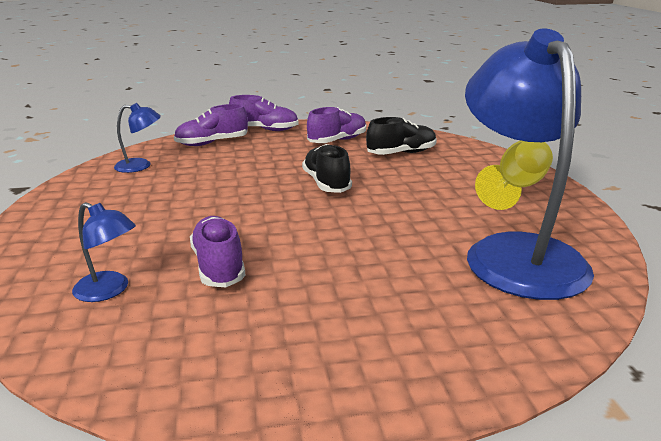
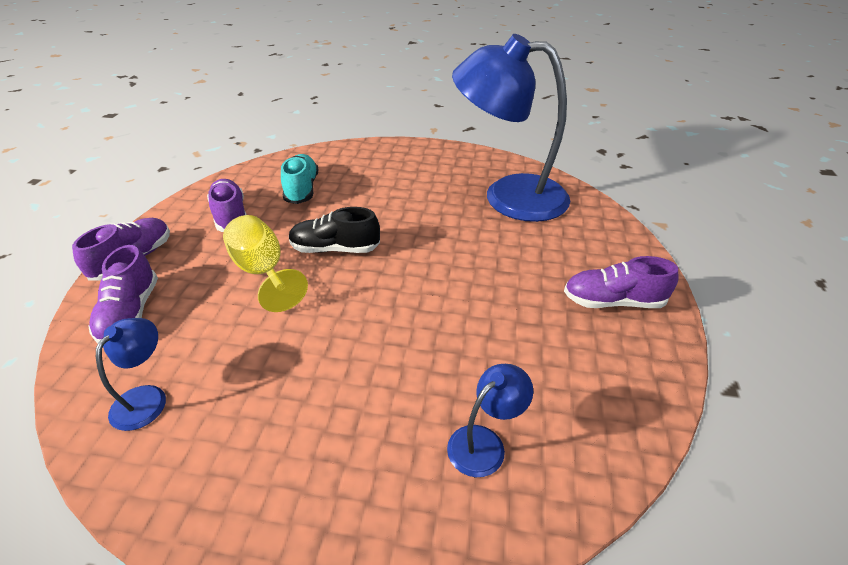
camera: 70 degrees left, 15 degrees up
(218, 266) = (467, 352): purple shoe -> purple shoe (613, 301)
(401, 153) = (302, 189): black shoe -> turquoise shoe
(517, 188) = (414, 161): yellow goblet -> yellow goblet (263, 272)

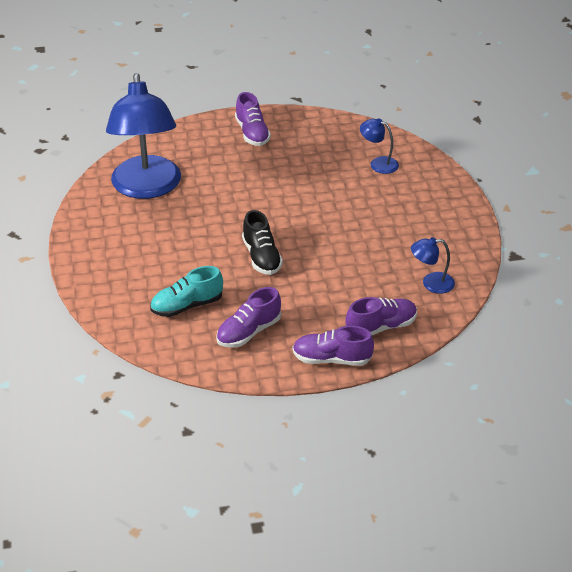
camera: 110 degrees left, 0 degrees up
(263, 272) = (306, 283): yellow goblet -> none

